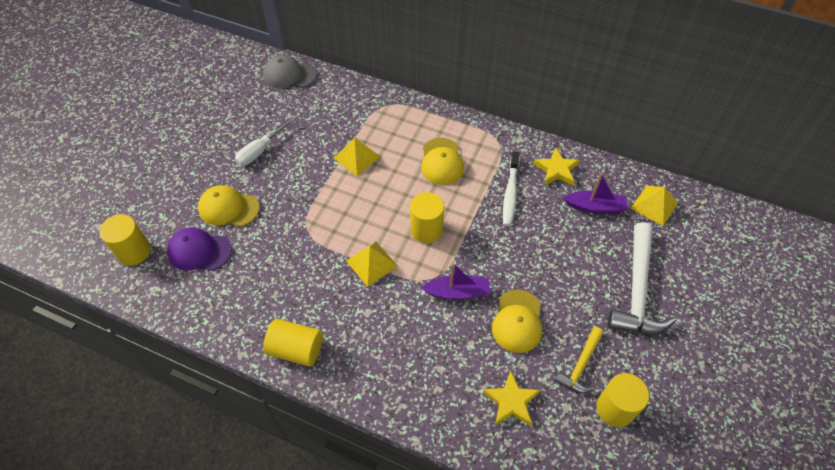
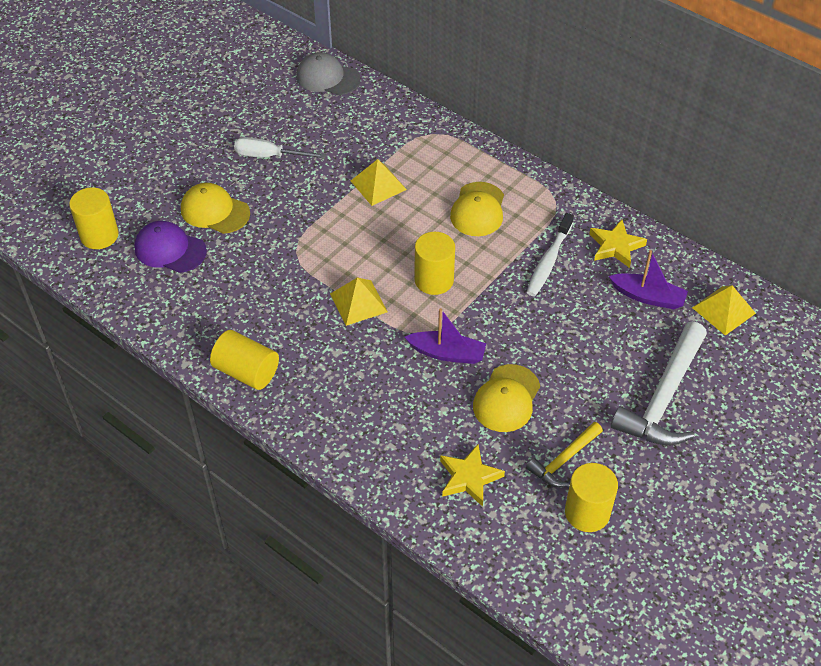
camera: 15 degrees right, 5 degrees down
(261, 150) = (269, 156): white screwdriver -> white screwdriver turned 45 degrees clockwise

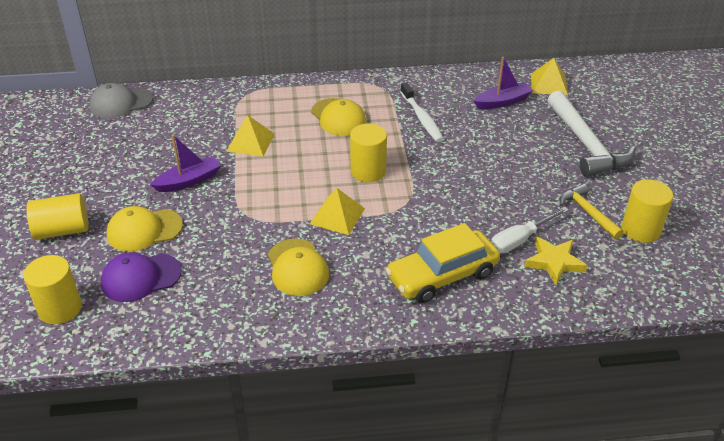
camera: 45 degrees left, 10 degrees down
(246, 372) = (319, 312): yellow cylinder -> yellow cylinder (62, 230)
(269, 156) = (140, 171): white screwdriver -> white screwdriver (520, 240)
(368, 415) = (442, 275): none -> yellow car
(447, 353) = (437, 205): purple boat -> purple boat (189, 181)
(506, 398) = (508, 204): yellow cap -> yellow cap (297, 267)
(564, 460) = (588, 212): yellow hammer -> yellow hammer turned 150 degrees clockwise
(615, 246) = (447, 88): yellow star -> none

